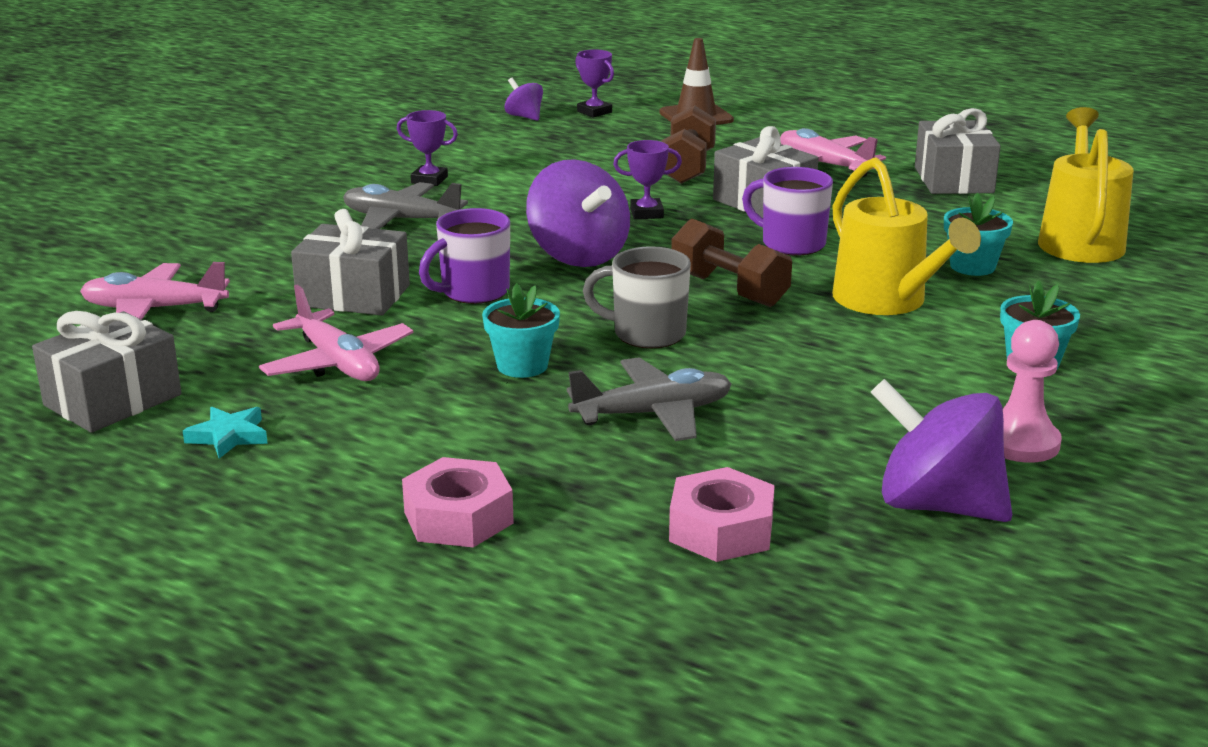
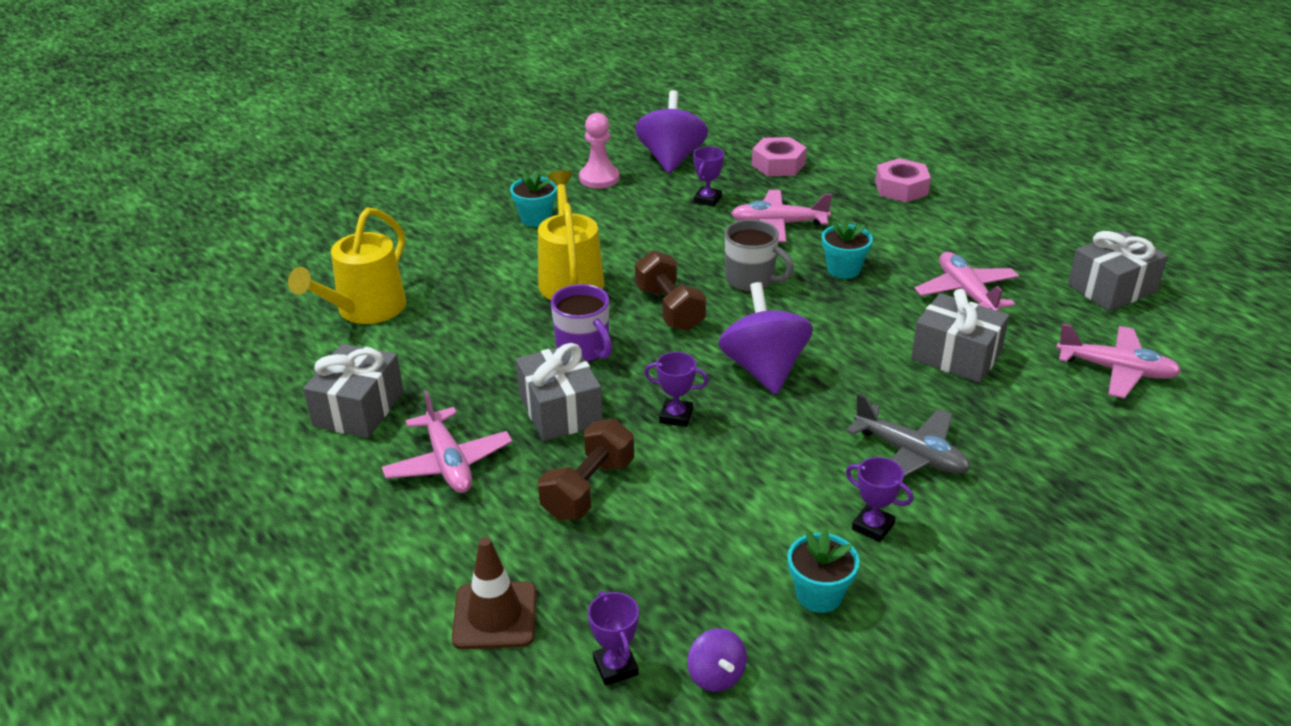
camera: 160 degrees left, 10 degrees up
(228, 436) = (1029, 250): turquoise star -> none
(473, 292) = (861, 342): purple mug -> none
(653, 414) = (778, 224): grey plane -> pink plane
(799, 435) = (707, 200): none -> purple trophy
(937, 505) = (671, 159): purple spinning top -> purple spinning top turned 135 degrees counterclockwise
(972, 266) = (476, 299): turquoise flower pot -> turquoise flower pot (819, 595)

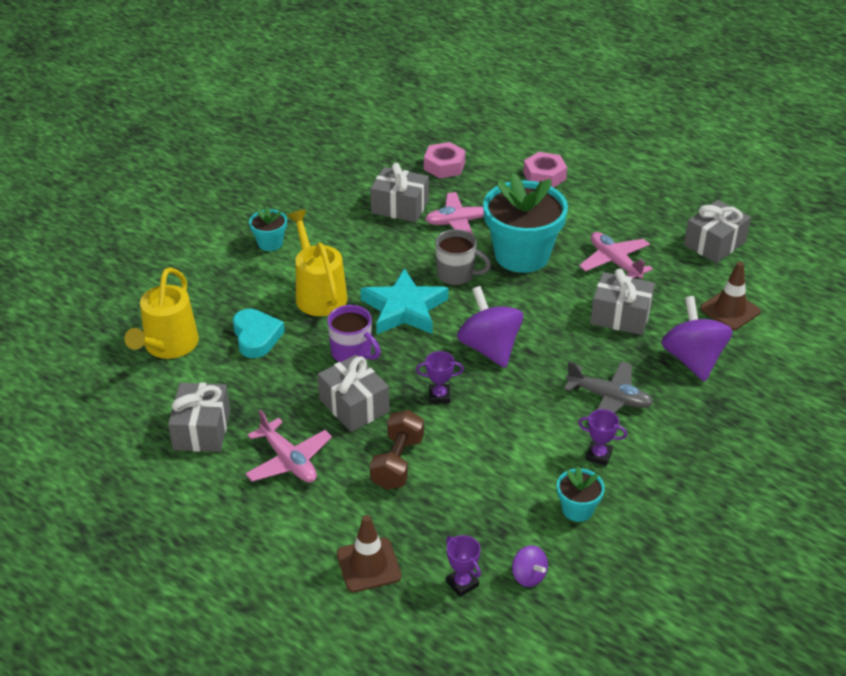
camera: 15 degrees left, 5 degrees up
(474, 315) = (256, 337): none -> turquoise heart
(599, 178) = (306, 198): pink pawn -> none
(669, 309) = (404, 309): brown dumbbell -> turquoise star
(671, 159) = (358, 171): purple spinning top -> purple spinning top (692, 359)
(707, 200) = (400, 207): purple trophy -> grey gift
(843, 269) = (522, 255): turquoise flower pot -> turquoise flower pot, size x2.16
(1116, 370) = (730, 310): pink plane -> brown traffic cone

